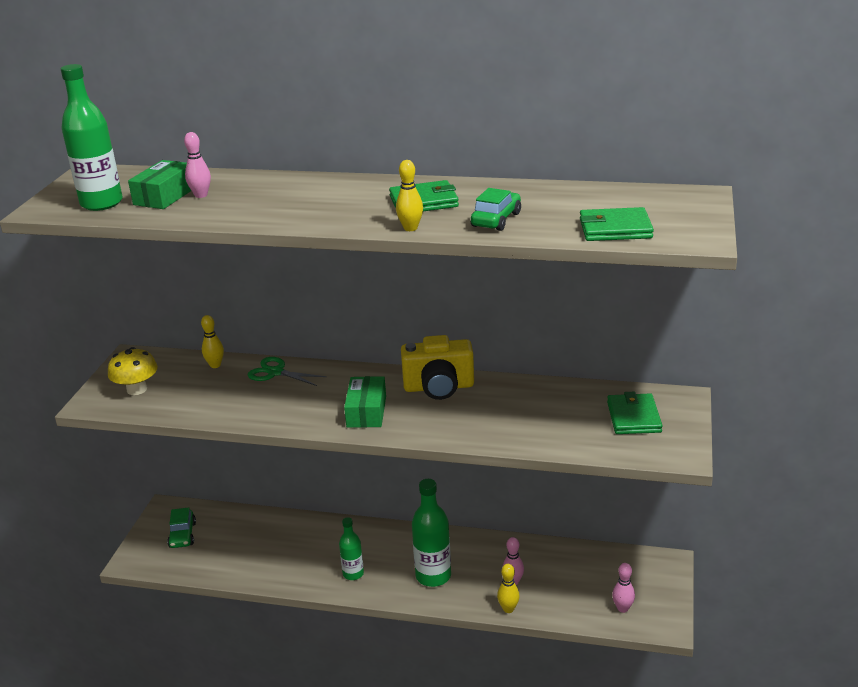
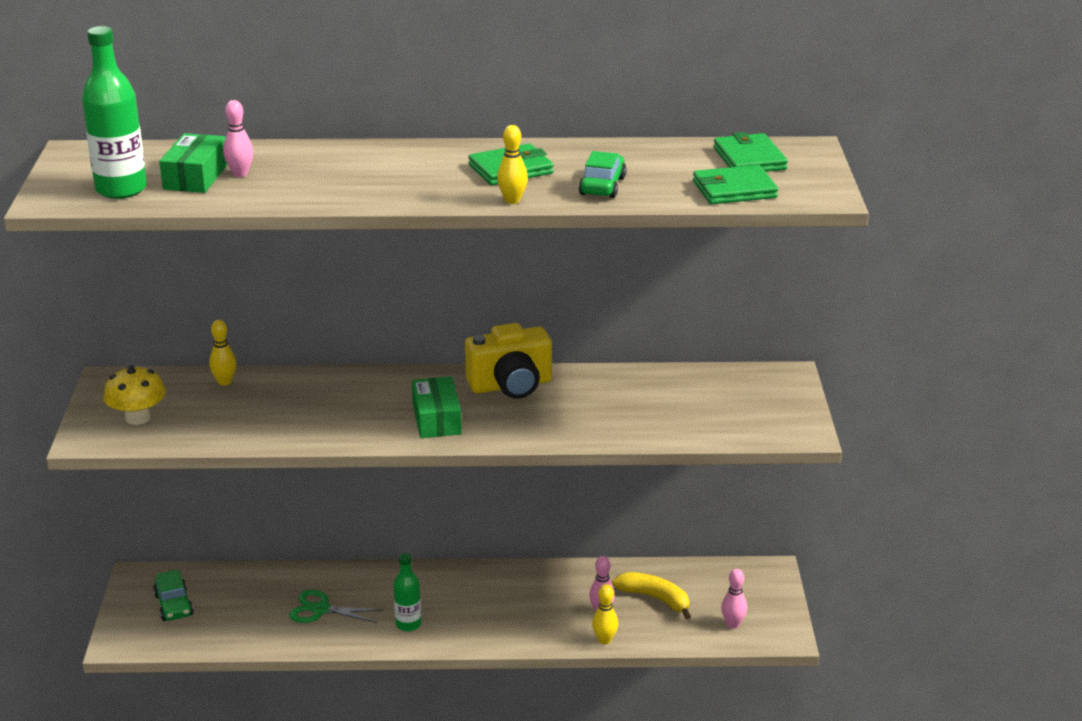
camera: 15 degrees left, 0 degrees up
(275, 372) = (305, 384): green scissors -> green scissors (321, 609)
(433, 576) = (506, 615): green bottle -> none
(561, 576) = (655, 598): none -> yellow banana
(633, 417) = (741, 399): green wallet -> green wallet (749, 159)

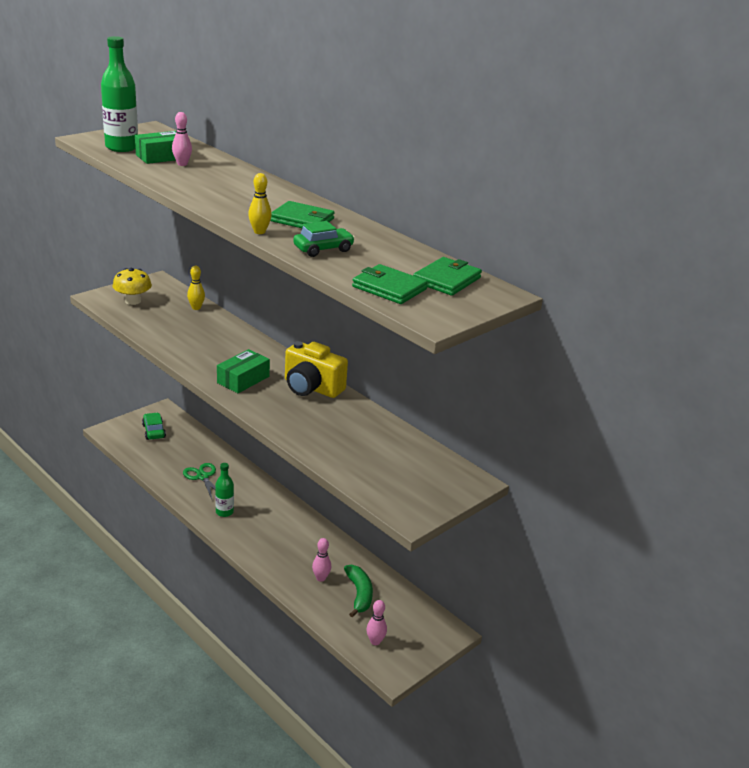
camera: 45 degrees right, 0 degrees up
(174, 605) = (154, 431): green car -> green car turned 135 degrees clockwise
(604, 640) = (295, 593): yellow bowling pin -> none
(655, 598) = (359, 594): yellow banana -> green banana

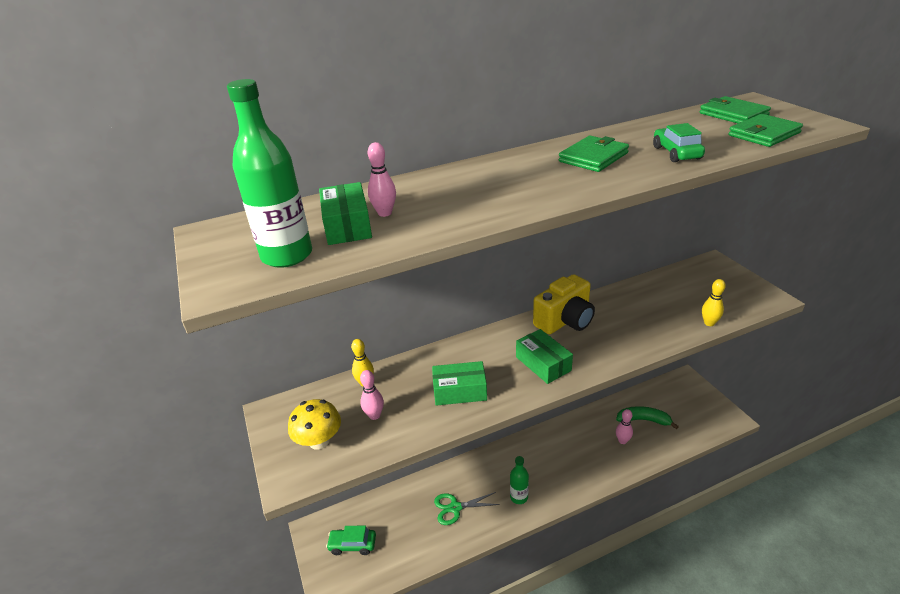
camera: 65 degrees left, 5 degrees up
(197, 346) = (460, 391): none -> green box
(259, 232) = (632, 179): yellow bowling pin -> yellow bowling pin (709, 323)
(375, 641) = (699, 422): pink bowling pin -> pink bowling pin (374, 415)

